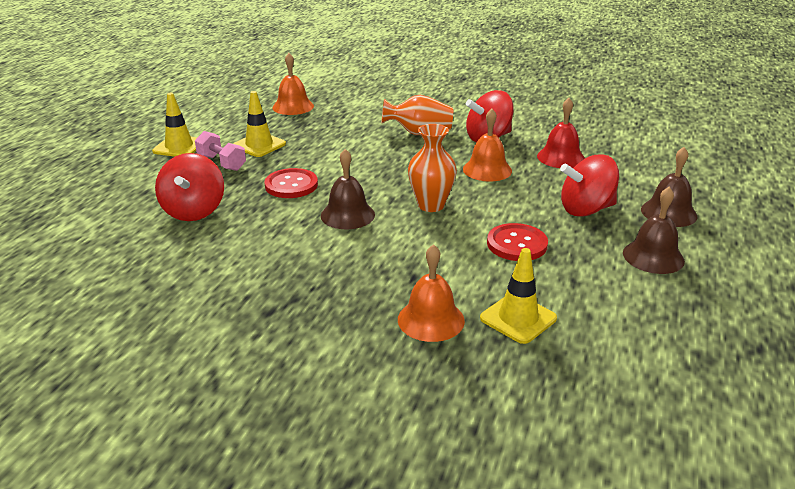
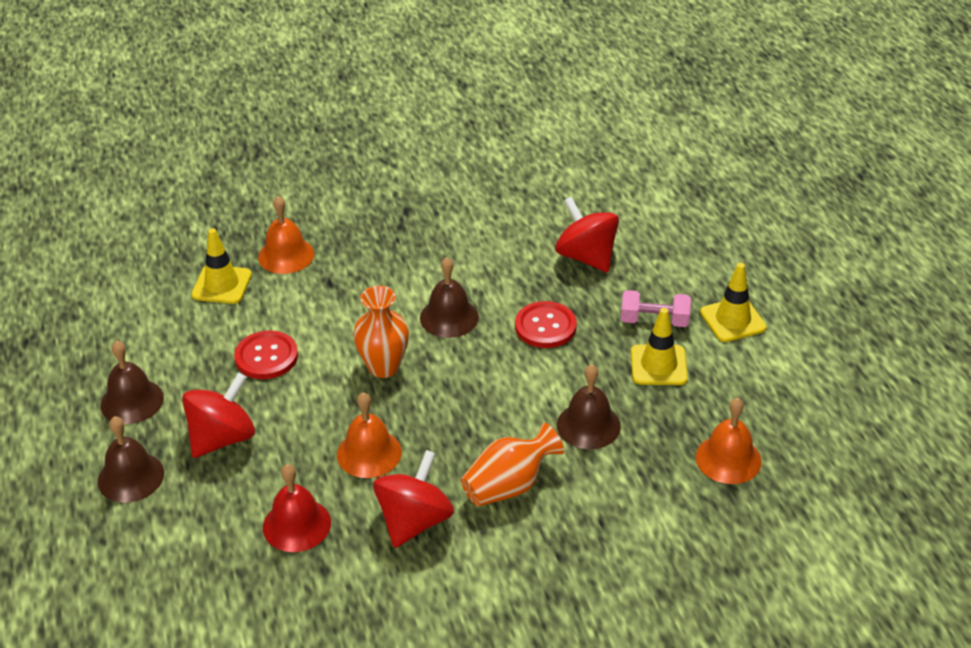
camera: 145 degrees right, 10 degrees up
(341, 138) = (588, 425): none -> brown bell

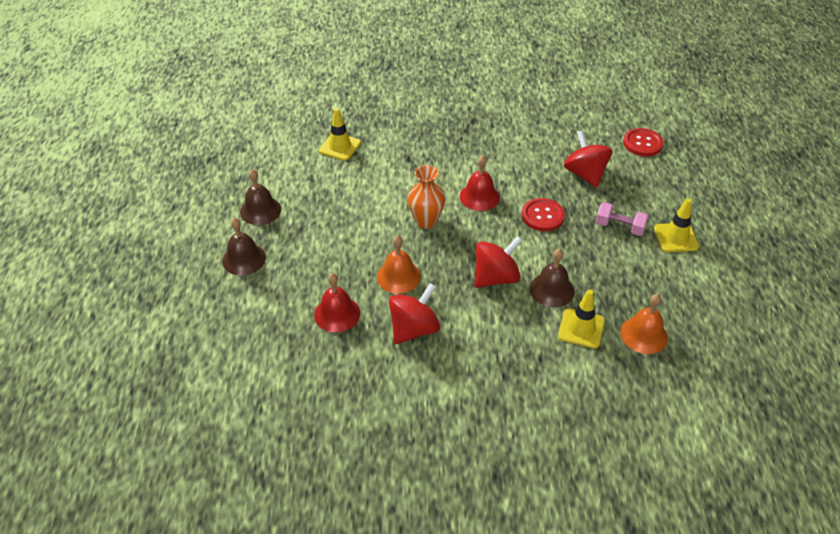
camera: 15 degrees right, 5 degrees up
(222, 438) = (308, 246): red spinning top -> red spinning top (495, 277)
(266, 357) = (353, 199): red button -> red button (642, 143)
(286, 255) = (386, 135): orange bell -> none
(449, 317) = (479, 196): brown bell -> red bell
(509, 486) = (484, 319): orange vase -> none
(658, 365) = (613, 258): yellow traffic cone -> yellow traffic cone (581, 328)

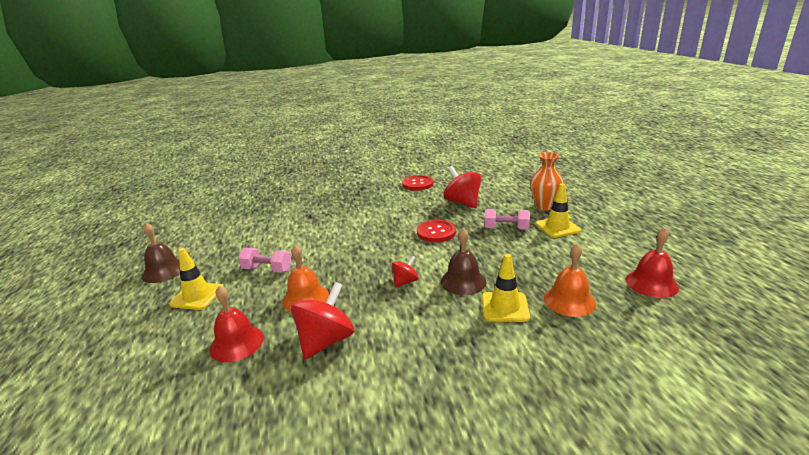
camera: 10 degrees left, 20 degrees down
(244, 259) = (136, 312): brown bell -> none
(340, 147) = (247, 218): yellow traffic cone -> yellow traffic cone (197, 296)
(362, 231) = (267, 269): none -> pink dumbbell
(426, 221) = (329, 252): orange vase -> orange vase (544, 206)
(479, 196) = (376, 229): red bell -> red bell (651, 283)
(495, 277) = (405, 282): red spinning top -> red spinning top, size x0.54
(642, 143) = (500, 180): red button -> red button (418, 184)

